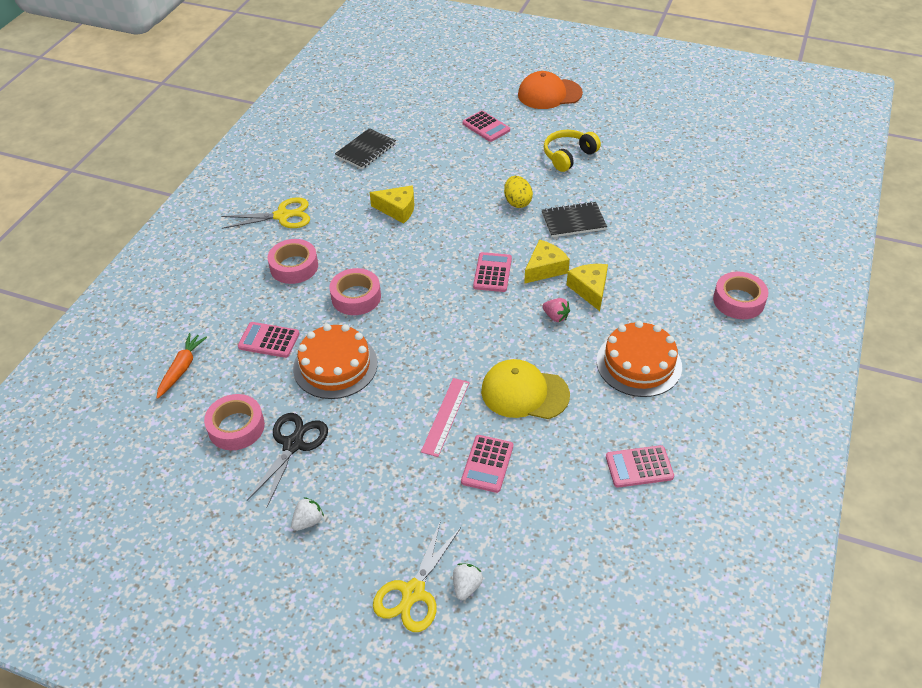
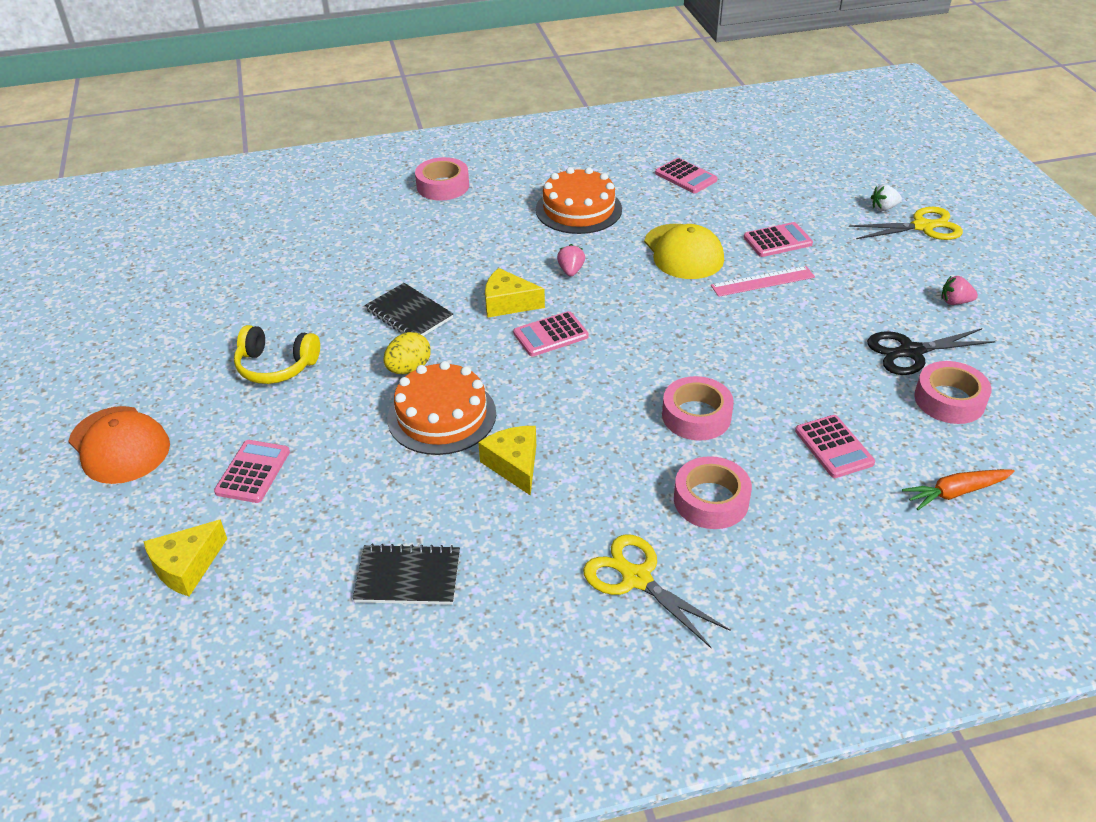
camera: 125 degrees left, 5 degrees down
(308, 521) = (955, 302): white strawberry -> pink strawberry
(335, 366) = (799, 377): orange cake -> orange cake (442, 416)
(590, 289) = (511, 265): yellow cheese -> yellow cheese (186, 567)

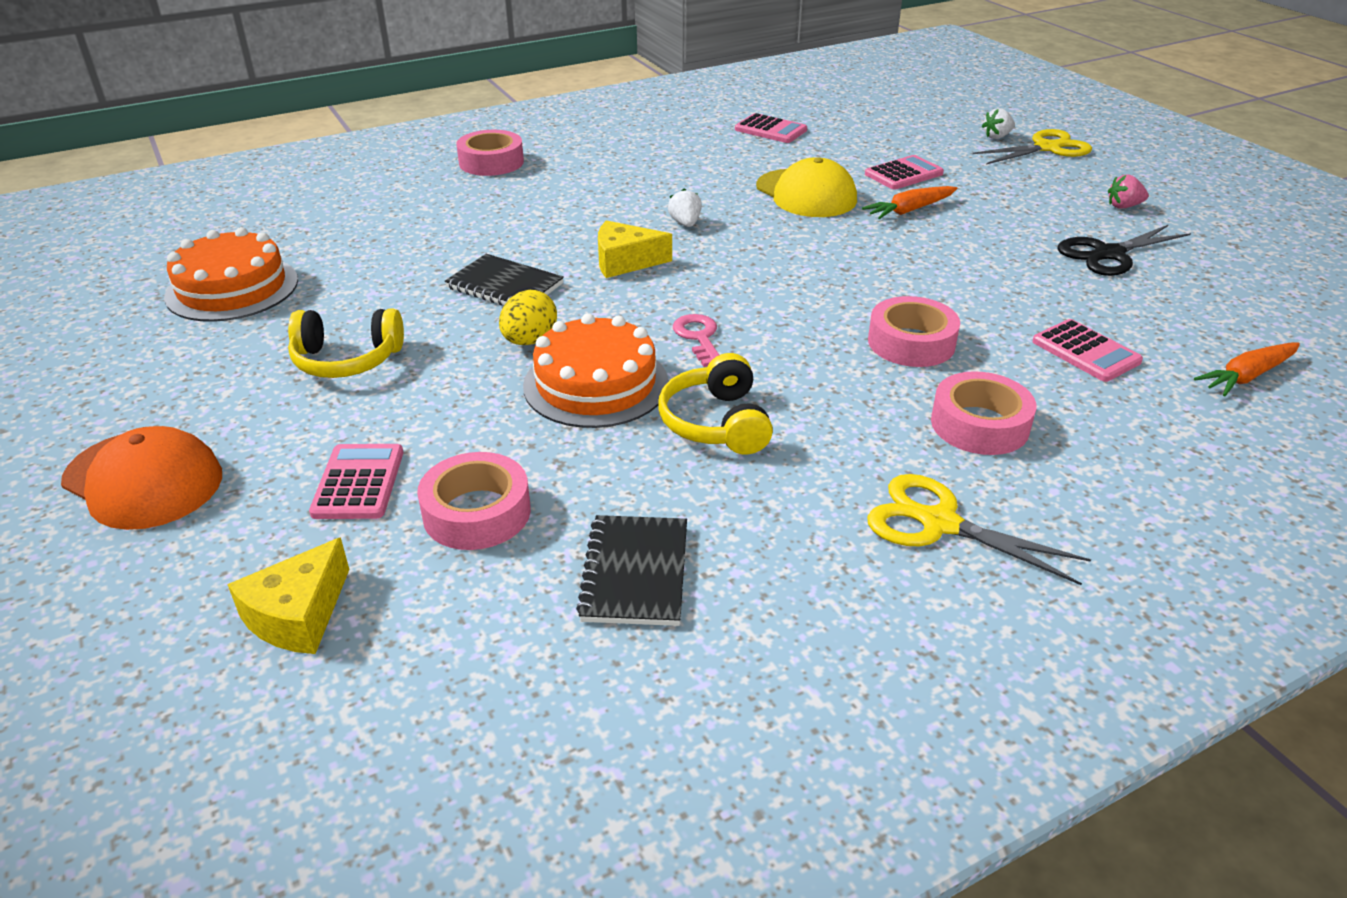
camera: 15 degrees left, 5 degrees down
(408, 577) = (635, 573): black notebook -> black notebook turned 75 degrees counterclockwise
(514, 465) = (716, 423): yellow cheese -> yellow headphones
(534, 385) = (698, 337): none -> pink key
(550, 335) = (693, 286): pink calculator -> none
(571, 271) = (685, 223): pink strawberry -> white strawberry
(578, 209) = (665, 168): orange cake -> orange cake (232, 288)
(762, 281) = (909, 210): pink ruler -> orange carrot
(949, 400) = (1178, 292): pink tape -> pink tape (477, 512)

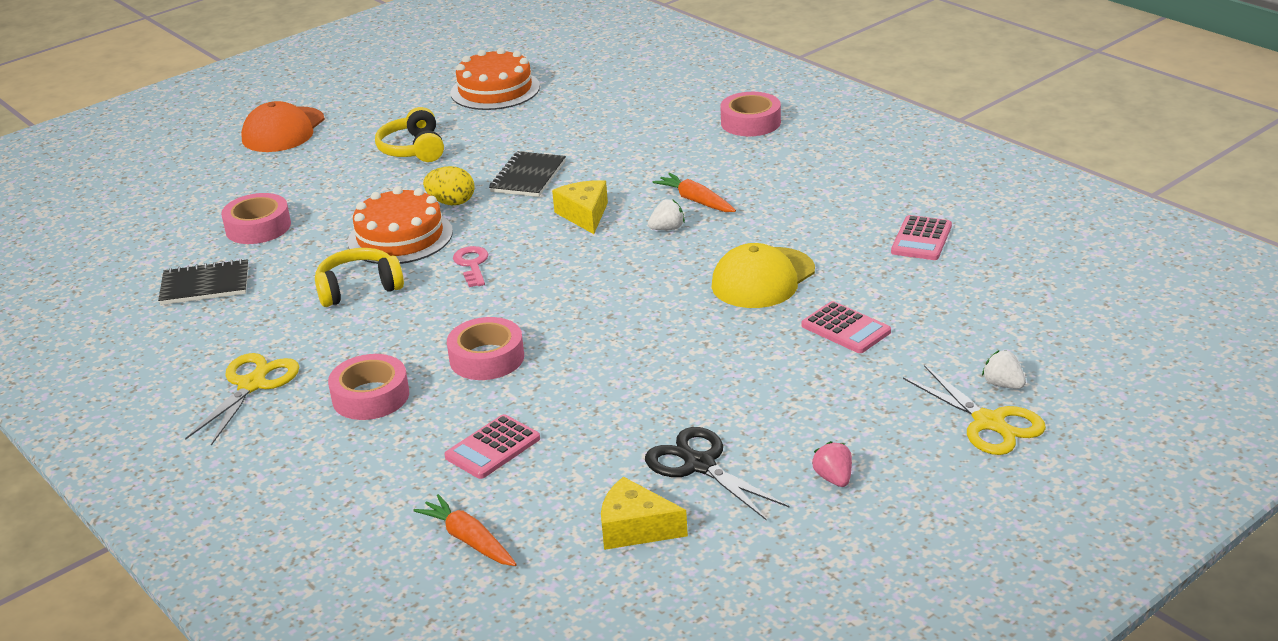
camera: 80 degrees right, 5 degrees down
(298, 615) = (175, 201): yellow cheese -> yellow cheese (635, 528)
(358, 482) = (284, 187): pink calculator -> none
(698, 337) = (472, 264): pink key -> pink key turned 75 degrees counterclockwise
(909, 210) = (752, 339): orange carrot -> orange carrot (695, 201)

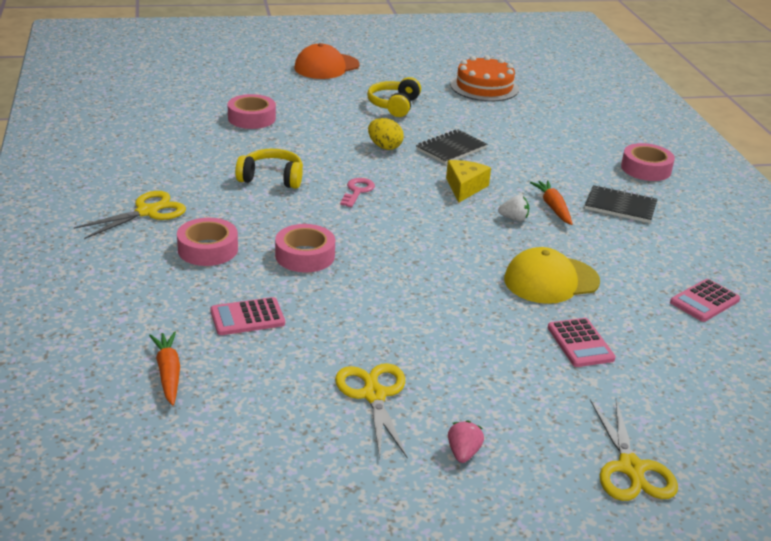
camera: 25 degrees right, 0 degrees up
(205, 285) = (185, 141): black notebook -> black notebook (620, 206)
(400, 237) = (330, 156): orange cake -> none
(635, 528) = (283, 419): yellow cheese -> none
(700, 465) = (374, 395): black scissors -> yellow scissors
(1003, 384) = (671, 443): white strawberry -> none

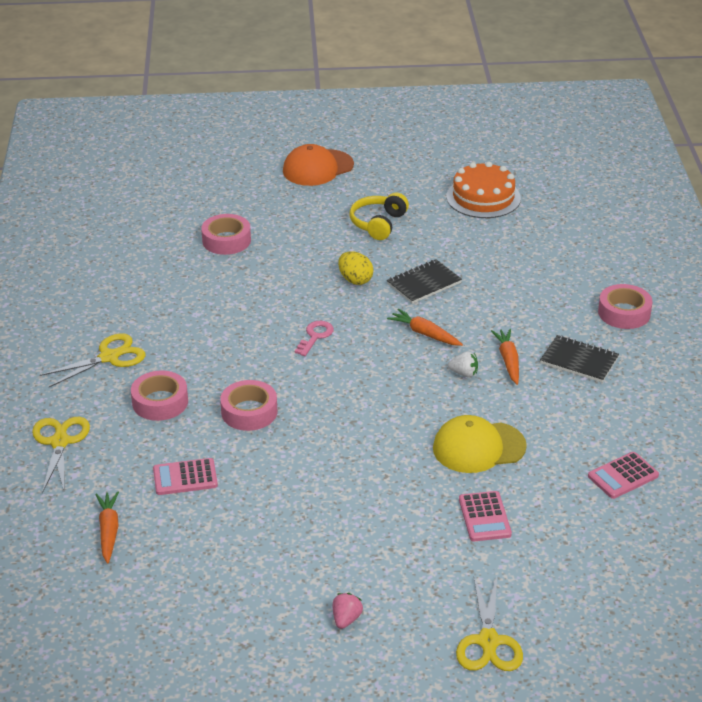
camera: 10 degrees right, 5 degrees up
(272, 178) = (234, 318): yellow headphones -> none
(374, 395) = (282, 561): yellow scissors -> yellow scissors (60, 442)
(464, 187) = (424, 334): yellow cheese -> orange carrot

